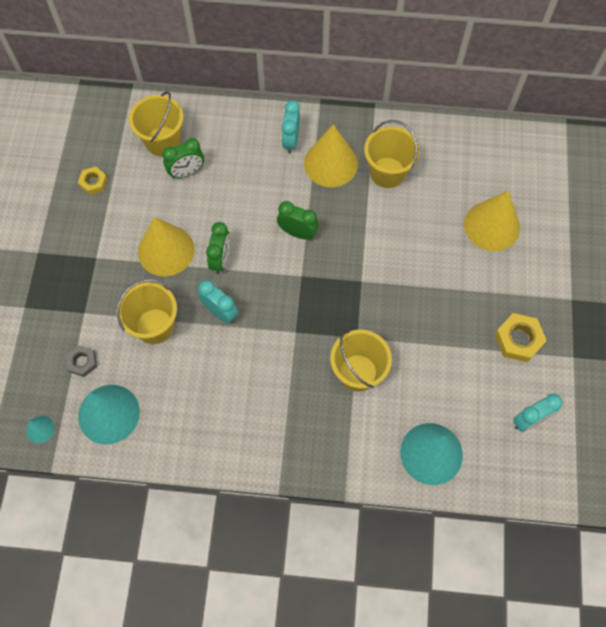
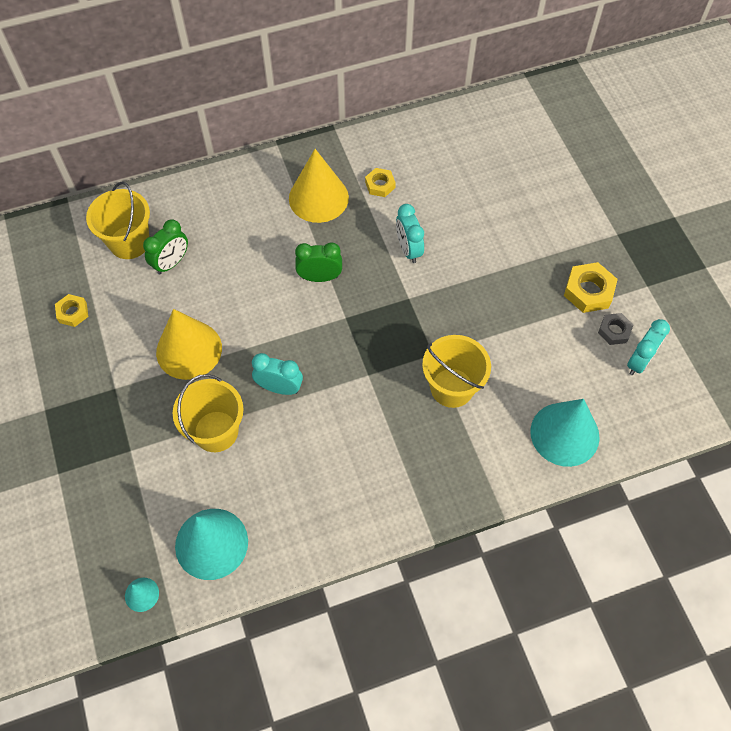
camera: 25 degrees left, 5 degrees down
(82, 362) = (154, 502): grey nut -> grey nut (614, 331)
(221, 259) = (253, 335): green clock -> none
(291, 141) = (266, 191): turquoise clock -> turquoise clock (408, 249)
(387, 172) = (380, 185): yellow bucket -> yellow nut
(492, 226) = (507, 196): yellow cone -> none

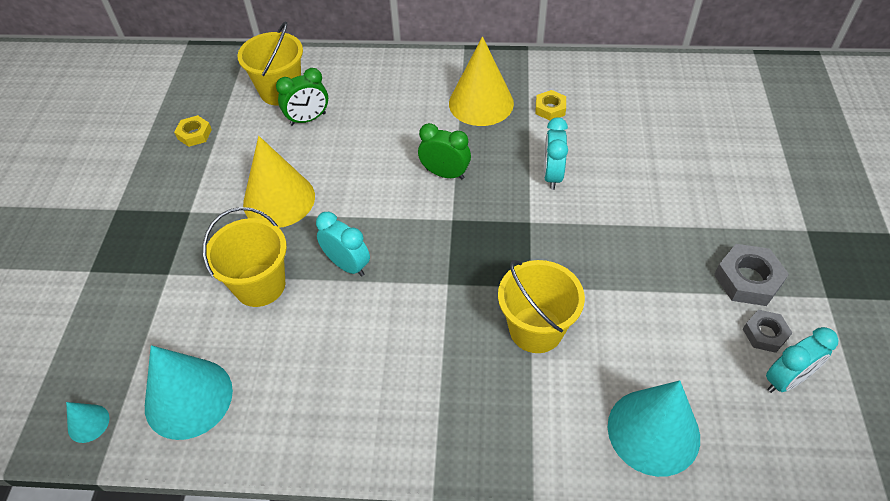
camera: 25 degrees right, 10 degrees down
(588, 291) = (748, 279): yellow nut -> grey nut

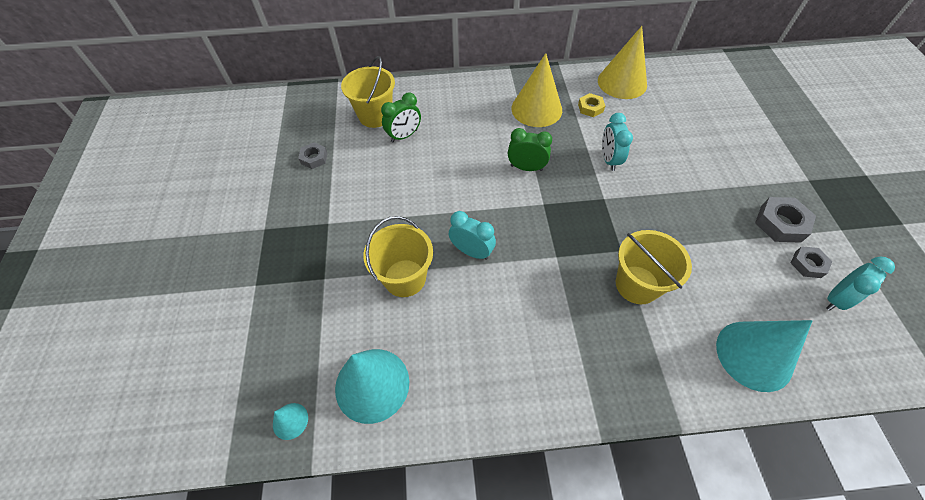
camera: 10 degrees left, 5 degrees up
(194, 134) = (314, 158): yellow nut -> grey nut
(279, 200) = (400, 204): yellow cone -> yellow cone (622, 82)

